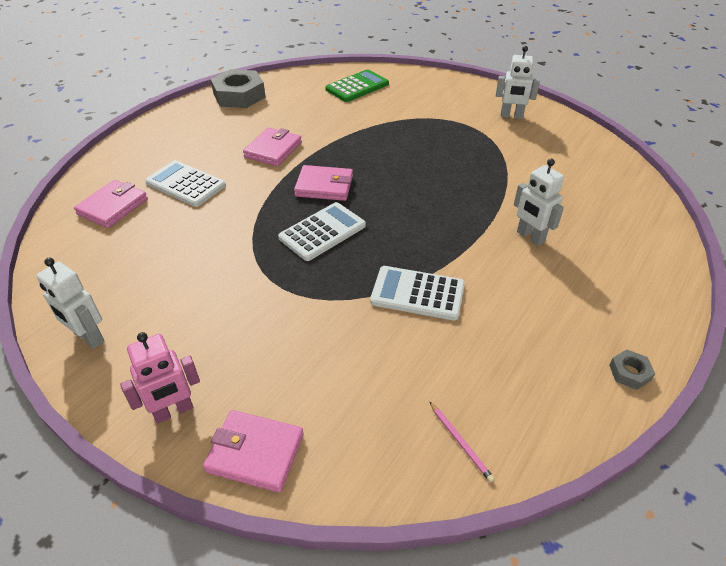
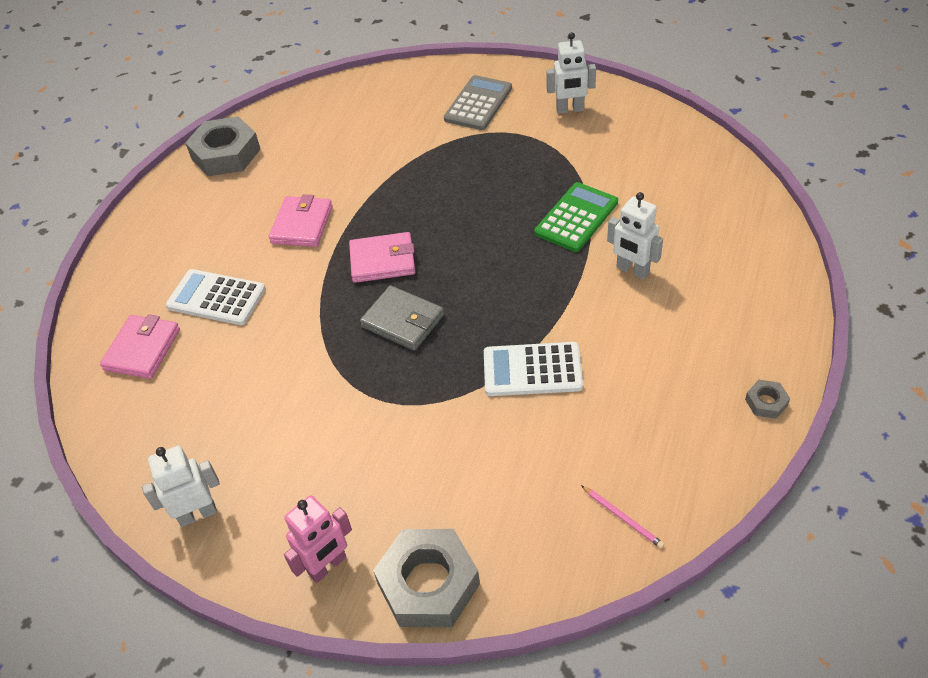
camera: 10 degrees left, 5 degrees up
(89, 338) = (197, 514): white robot -> white robot turned 135 degrees clockwise
(255, 453) = (428, 583): pink wallet -> grey nut
(322, 232) = (403, 321): white calculator -> grey wallet
(357, 87) = (370, 107): green calculator -> green calculator (576, 218)
(440, 99) = (478, 103): none -> grey calculator

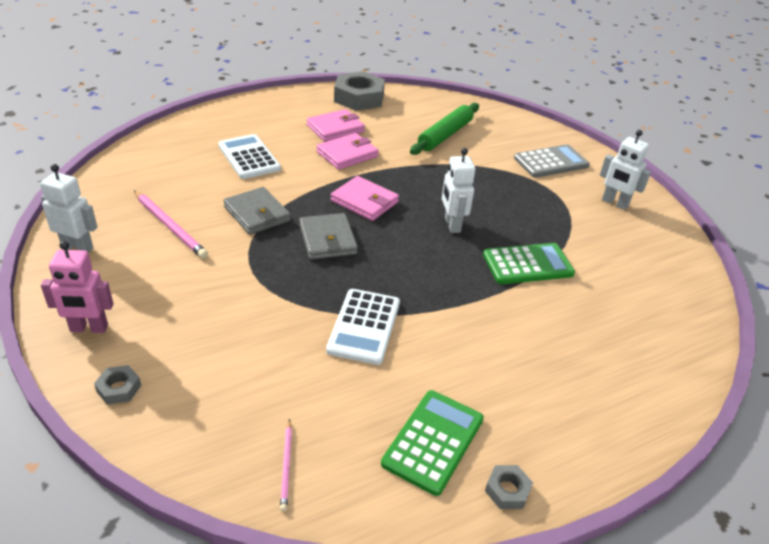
camera: 35 degrees right, 10 degrees down
(142, 349) = (178, 155): pink wallet -> pink wallet (335, 128)
(250, 423) = (170, 226): none -> pink pencil
(309, 347) = (257, 214): none -> grey wallet
(359, 139) = (445, 135): none -> green rolling pin
(428, 583) = (119, 388): grey nut -> grey nut, size x0.45
(532, 370) = (364, 326): white calculator -> white calculator turned 120 degrees counterclockwise
(632, 270) = (524, 323): white robot -> white robot (452, 225)
(686, 412) = (433, 441): none -> green calculator

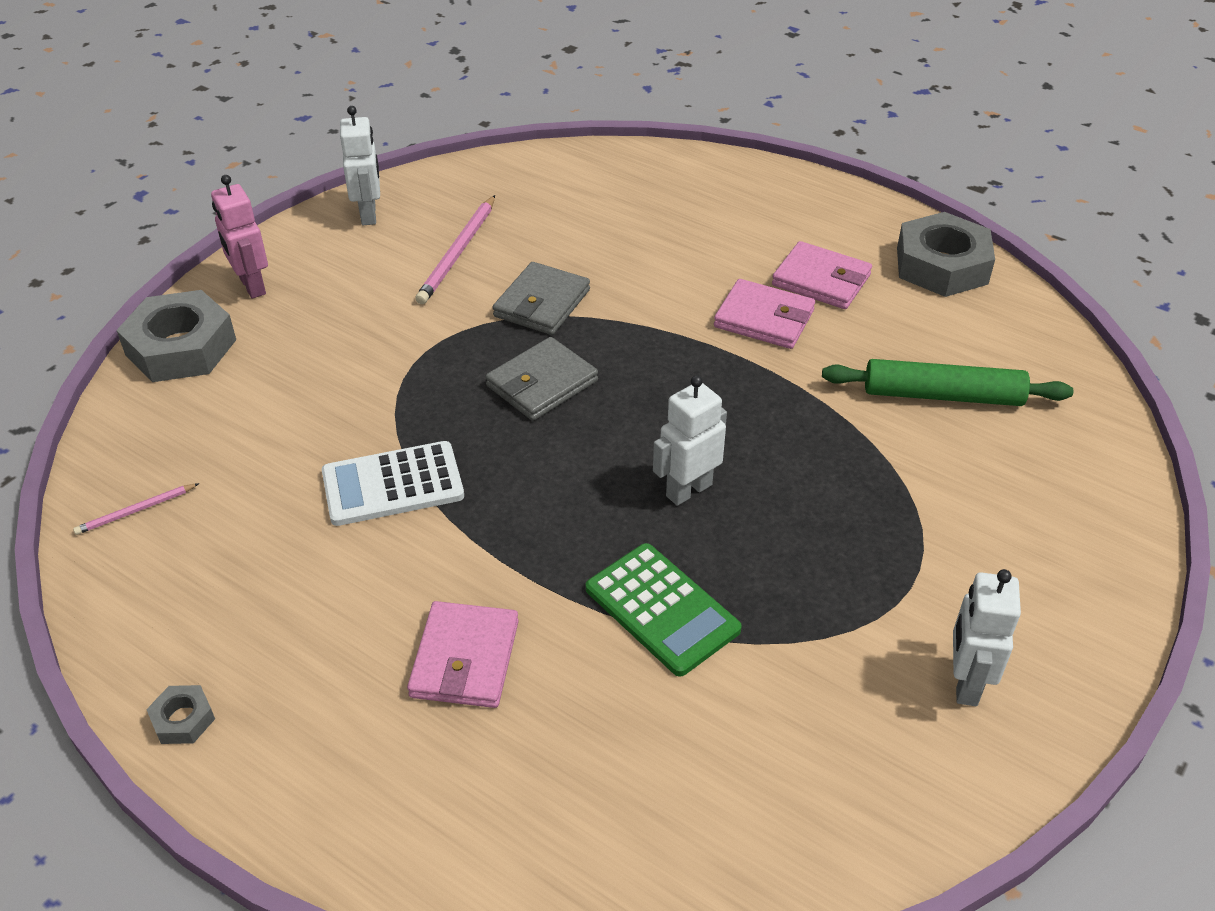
camera: 65 degrees right, 5 degrees up
(119, 388) = (181, 347): grey nut -> grey nut, size x2.24
(249, 157) = (659, 241): white calculator -> none
(364, 201) = (660, 382): pink wallet -> pink wallet (465, 659)
(433, 441) = (229, 621): green calculator -> none
(551, 162) = (1011, 553): grey calculator -> none

